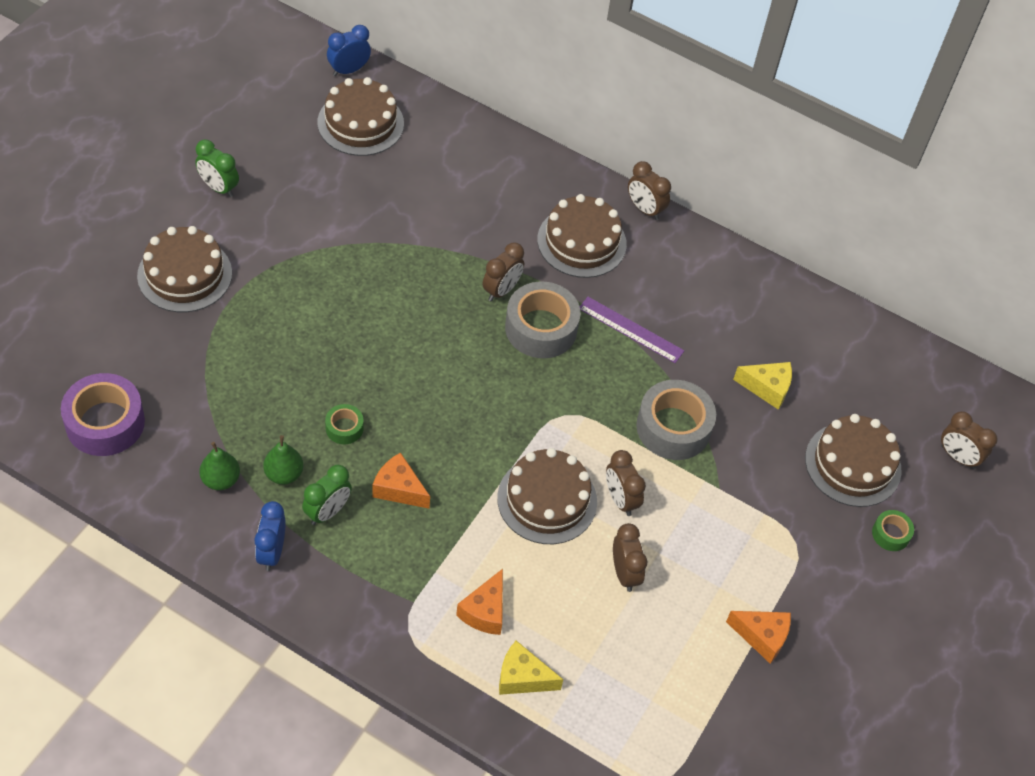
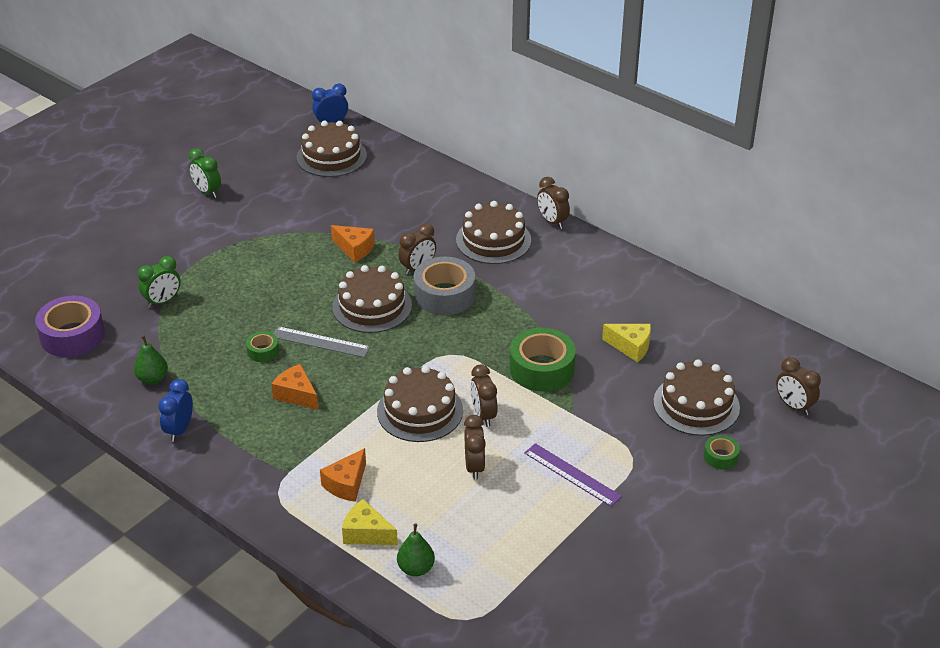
camera: 15 degrees right, 15 degrees down
(185, 274) = (164, 245): brown cake -> brown cake (372, 306)
(284, 474) = (205, 378): green pear -> green pear (416, 568)
(327, 512) = (233, 406): green clock -> green clock (163, 301)
(410, 408) = (320, 342): none -> grey ruler
(630, 330) = (520, 300): purple ruler -> purple ruler (572, 475)
(673, 427) = (542, 369): grey tape -> green tape
(762, 637) = (586, 522): orange cheese -> orange cheese (354, 249)

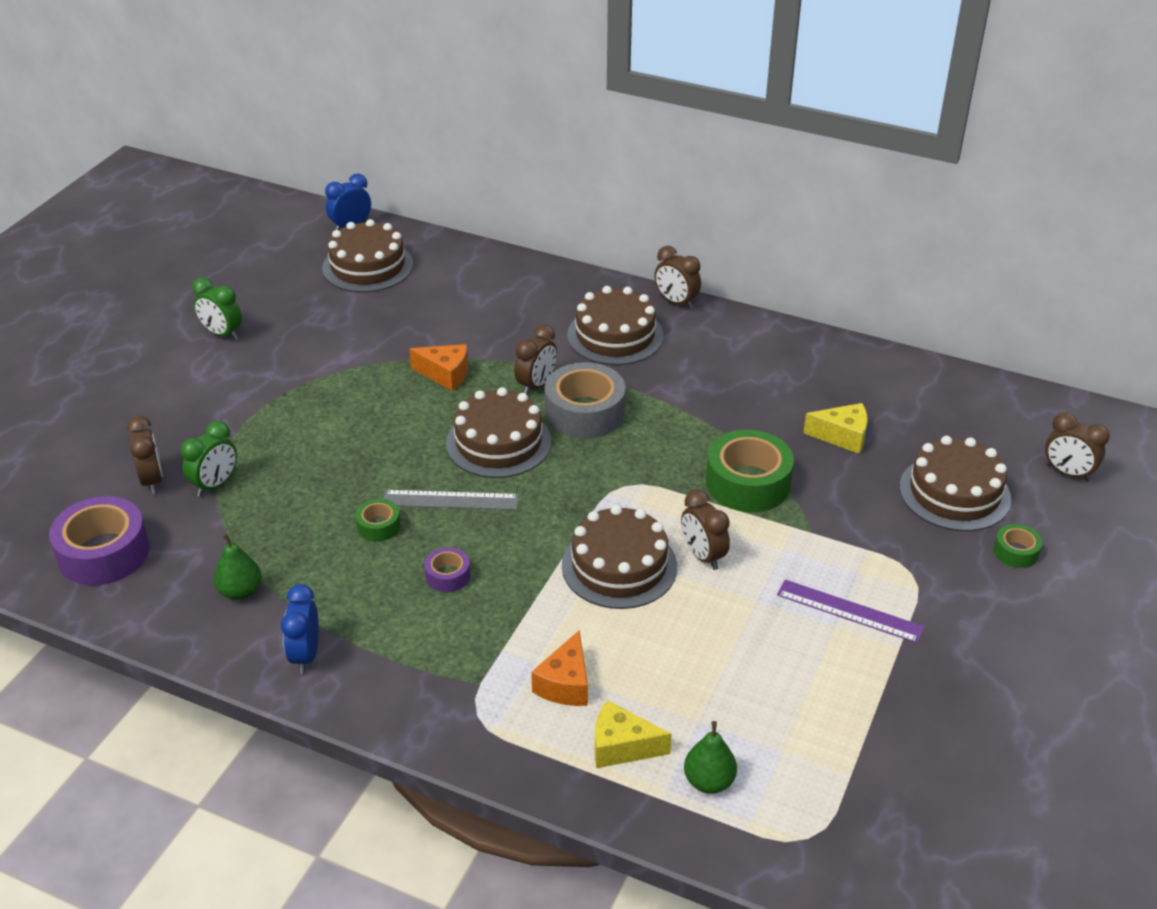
camera: 15 degrees left, 0 degrees up
(296, 395) = (448, 576): orange cheese -> purple tape
(474, 467) = (722, 626): brown clock -> brown clock (152, 480)

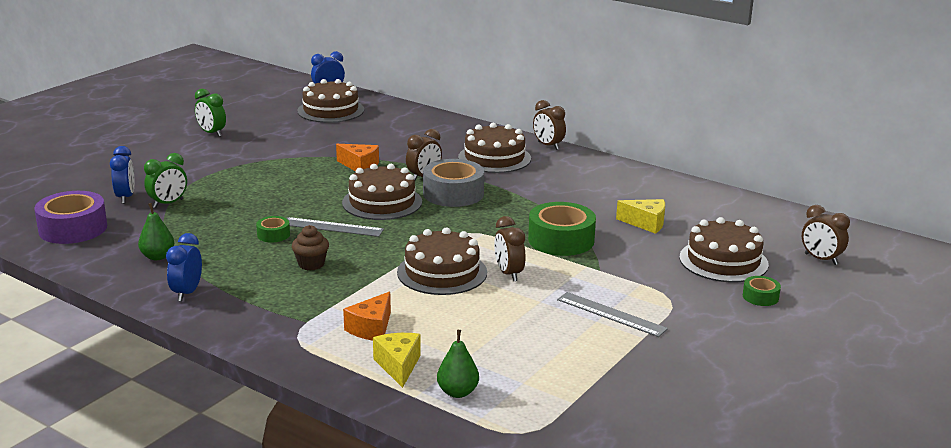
camera: 10 degrees right, 15 degrees down
(152, 480) = (125, 197): brown clock -> blue clock
(448, 576) = (311, 264): purple tape -> brown cupcake
(622, 746) = (398, 366): yellow cheese -> yellow cheese turned 60 degrees clockwise
(849, 611) = (611, 314): purple ruler -> grey ruler

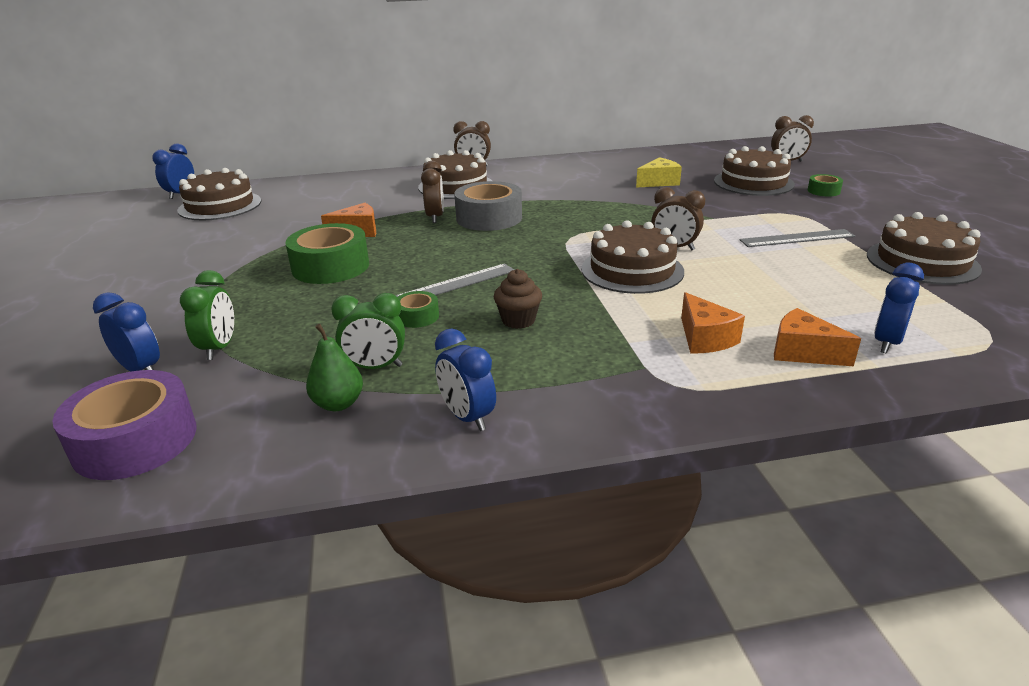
camera: 45 degrees left, 5 degrees up
(212, 133) = (119, 267): green clock -> green clock (375, 367)
(382, 202) = (449, 247): brown cake -> brown cake (922, 262)
(398, 366) = (803, 352): yellow cheese -> orange cheese
(457, 392) = (887, 342): green pear -> blue clock
(561, 240) = (642, 213): green tape -> green tape (330, 267)

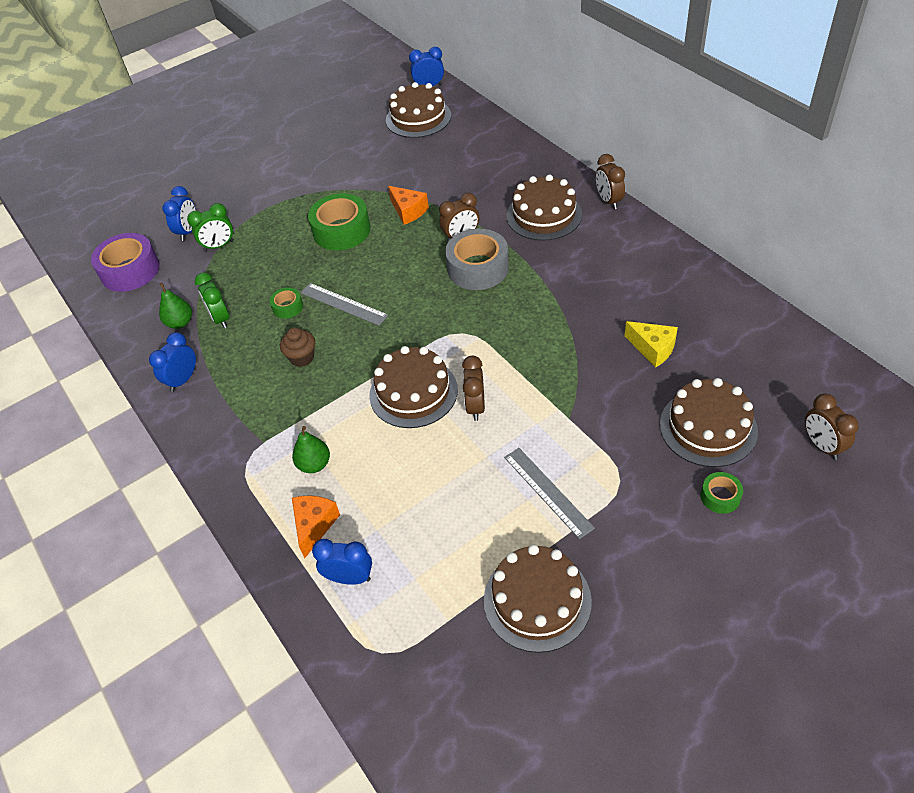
camera: 70 degrees right, 20 degrees up
(704, 338) = (314, 464): orange cheese -> green pear

